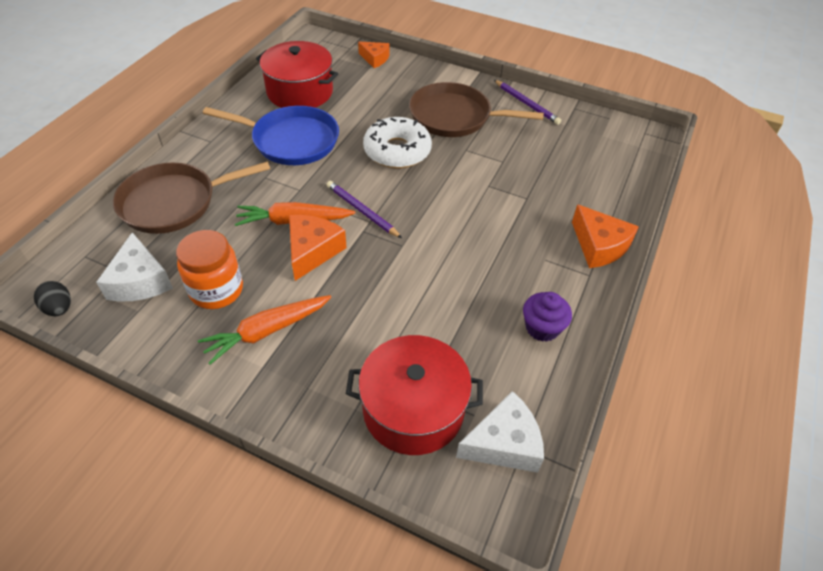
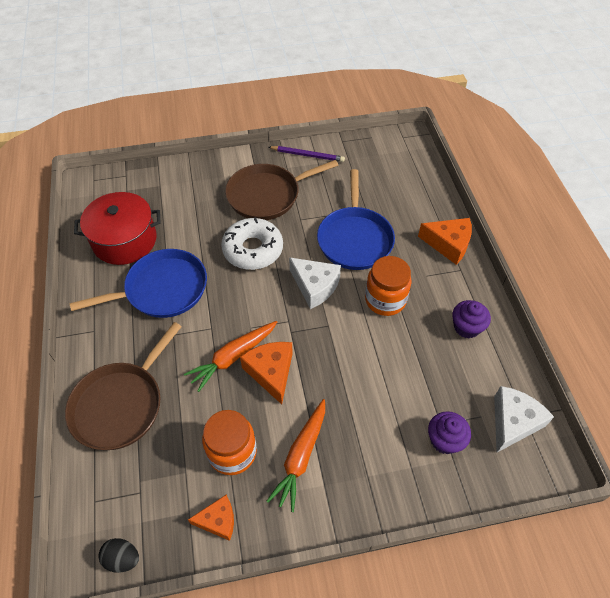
camera: 35 degrees left, 5 degrees up
(140, 281) = (164, 488): white cheese -> white cheese (315, 286)
(362, 211) = (275, 316): purple pencil -> none
(375, 59) = (157, 175): orange cheese -> orange cheese (218, 520)
(413, 409) = (445, 440): red pot -> purple cupcake
(480, 256) = (385, 300): none -> orange jar
(502, 191) = (355, 239): none -> blue pan

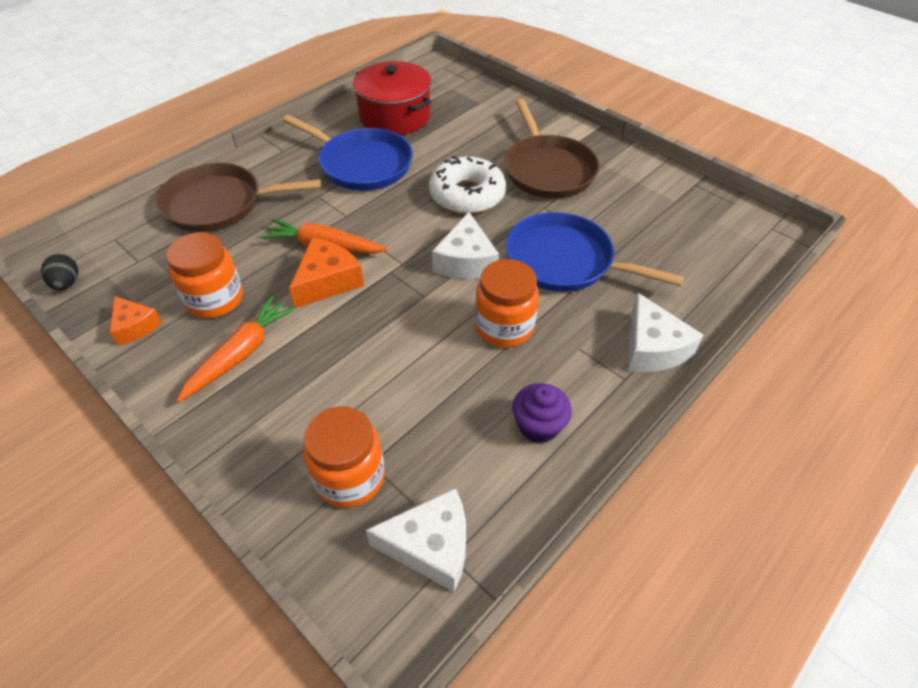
camera: 55 degrees right, 5 degrees down
(267, 195) = (548, 170): brown pan -> brown pan turned 135 degrees counterclockwise
(301, 457) = (241, 353): orange carrot -> orange carrot turned 135 degrees clockwise
(307, 155) = (639, 170): purple pencil -> none
(355, 239) = (564, 261): blue pan -> blue pan turned 60 degrees clockwise
(445, 440) = (350, 477): purple cupcake -> orange jar
(448, 244) = (652, 348): orange cheese -> white cheese

